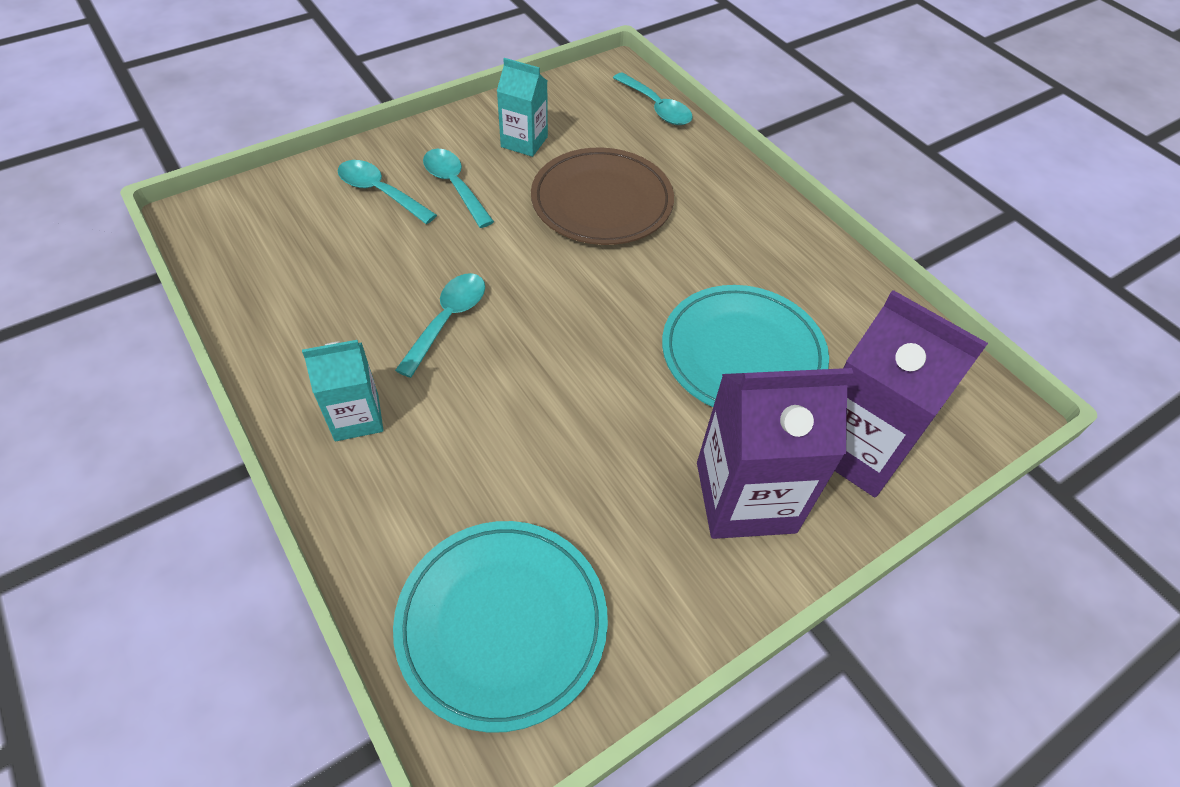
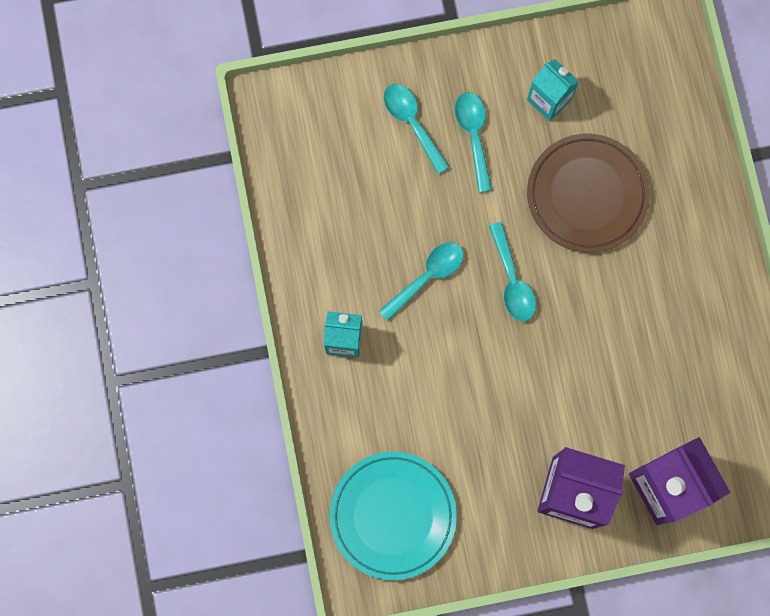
camera: 25 degrees right, 25 degrees up
(656, 107) = (685, 92): turquoise spoon -> turquoise spoon (512, 280)
(742, 354) = (627, 383): turquoise plate -> none

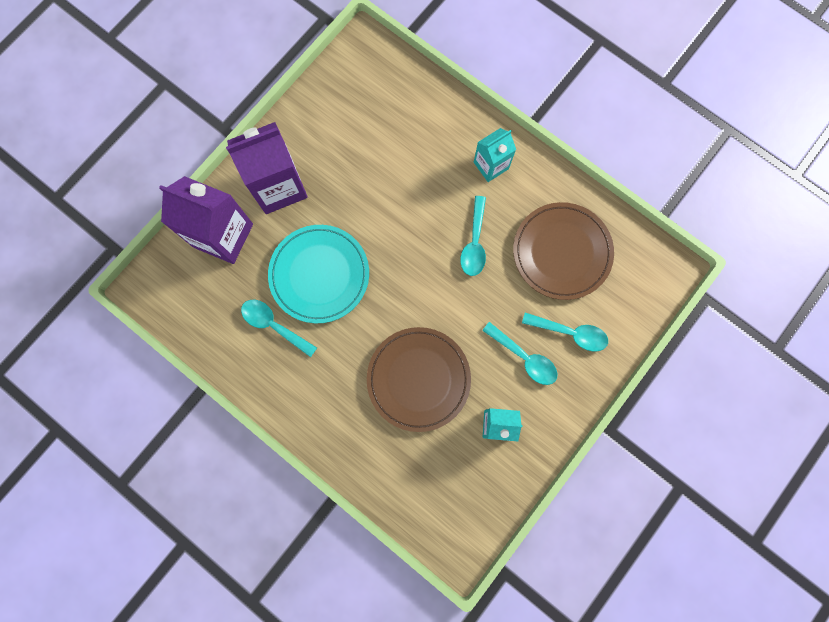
camera: 140 degrees right, 0 degrees up
(353, 200) = (561, 252): none -> brown plate
(393, 516) = (375, 91): turquoise plate -> turquoise plate (319, 275)
(512, 280) = (420, 283): turquoise spoon -> turquoise spoon (274, 325)

